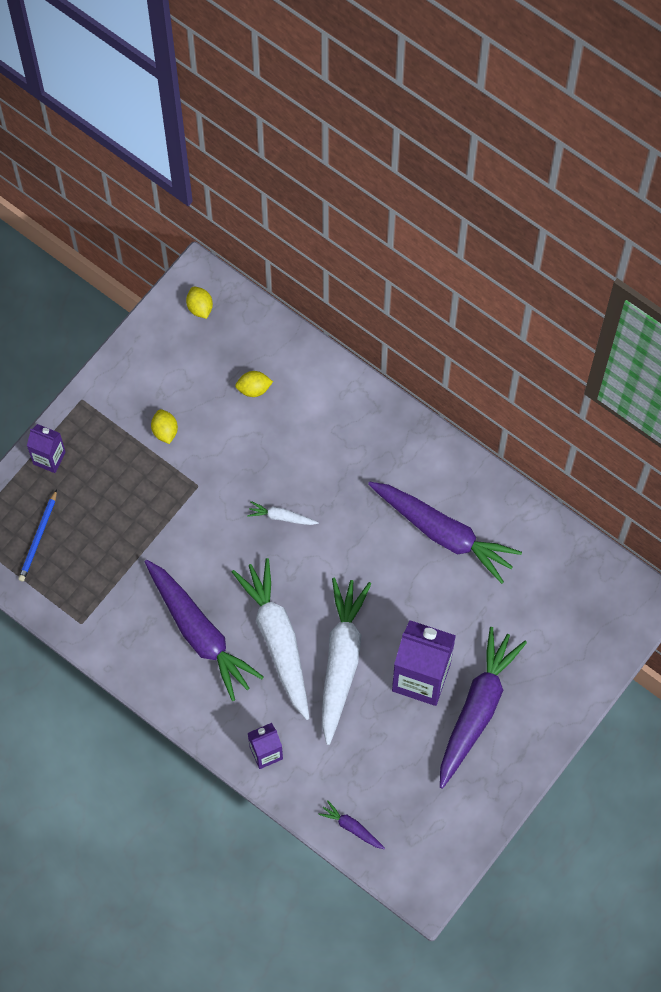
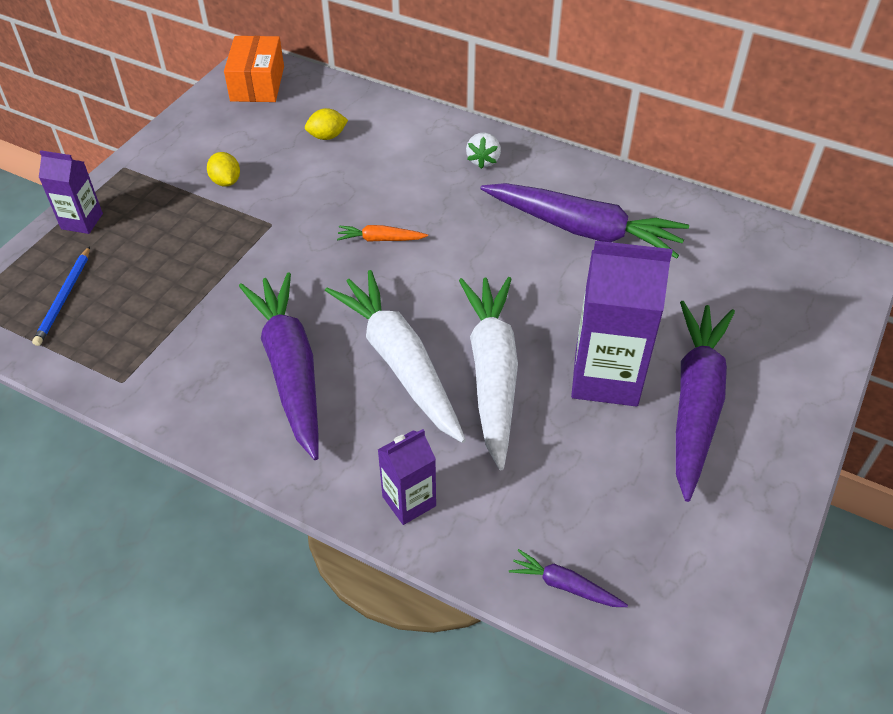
camera: 10 degrees left, 20 degrees down
(199, 633) = (290, 369): purple carrot -> purple carrot turned 150 degrees counterclockwise
(200, 307) = (257, 83): yellow lemon -> orange box
(281, 517) = (380, 239): white carrot -> orange carrot
(381, 440) = (483, 160): none -> white strawberry

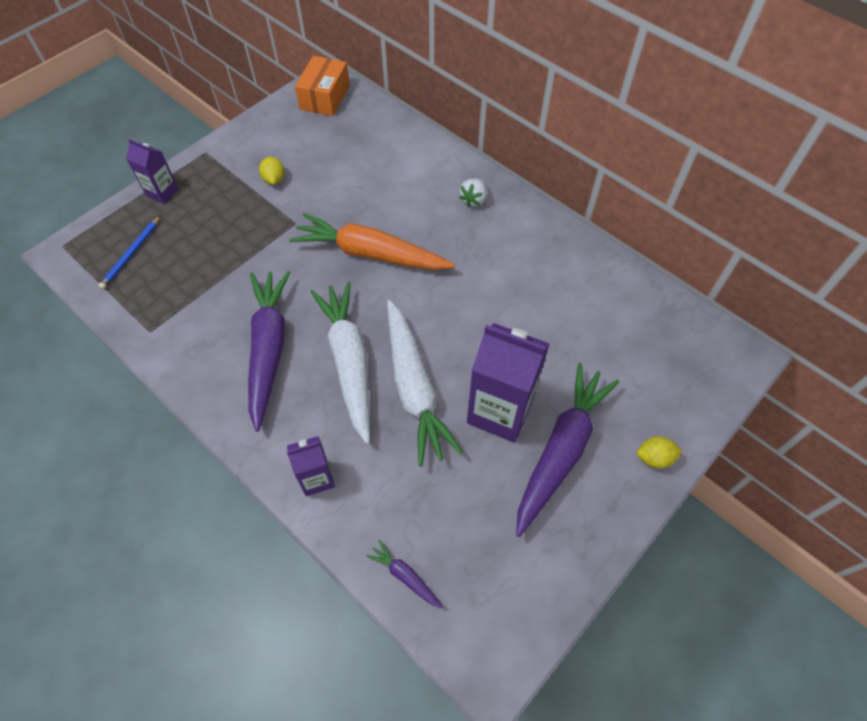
camera: 15 degrees right, 10 degrees up
(327, 136) = (361, 154): yellow lemon -> yellow lemon (654, 458)
(380, 239) = (371, 253): orange carrot -> orange carrot, size x2.35
(492, 373) = (414, 388): white carrot -> white carrot turned 150 degrees clockwise
(583, 229) = (529, 278): purple carrot -> none

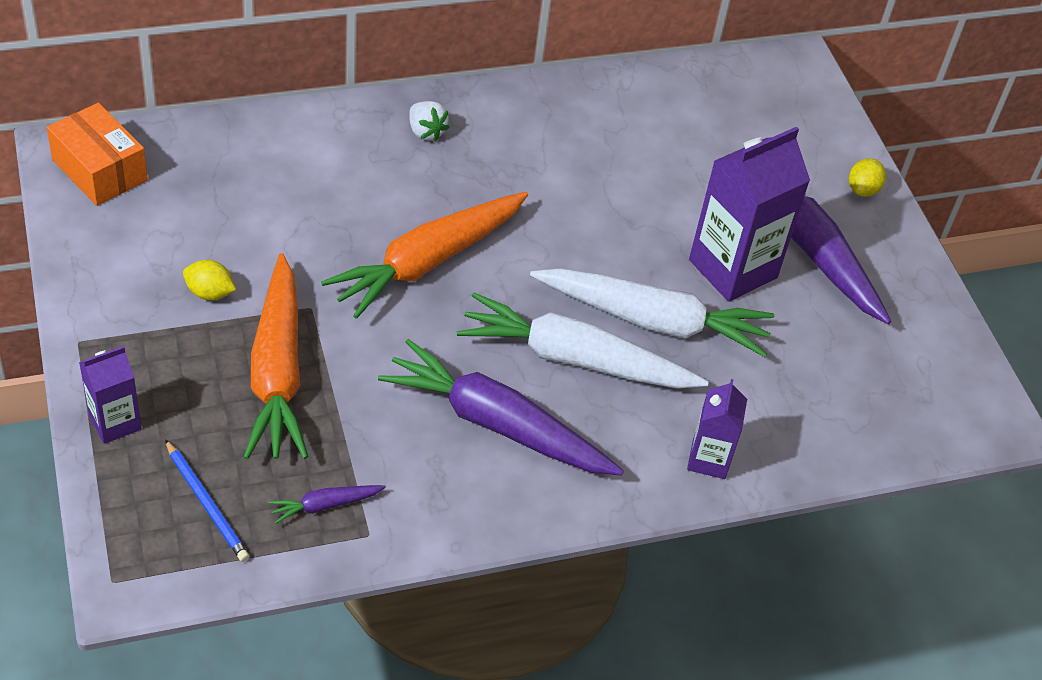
camera: 65 degrees left, 10 degrees down
(239, 234) = (277, 371): none -> orange carrot
(405, 576) = (869, 440): purple carrot -> purple carrot (325, 505)

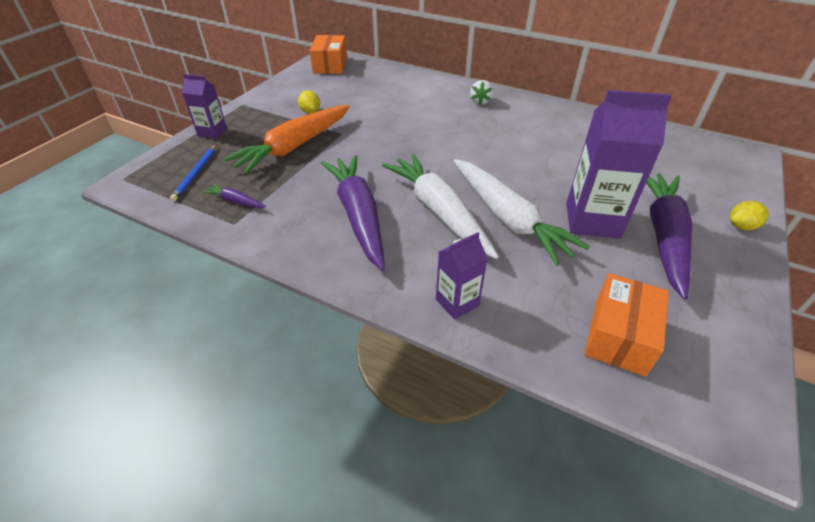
camera: 50 degrees right, 5 degrees down
(428, 262) = (417, 141): orange carrot -> none
(862, 397) = (619, 336): none -> orange box

